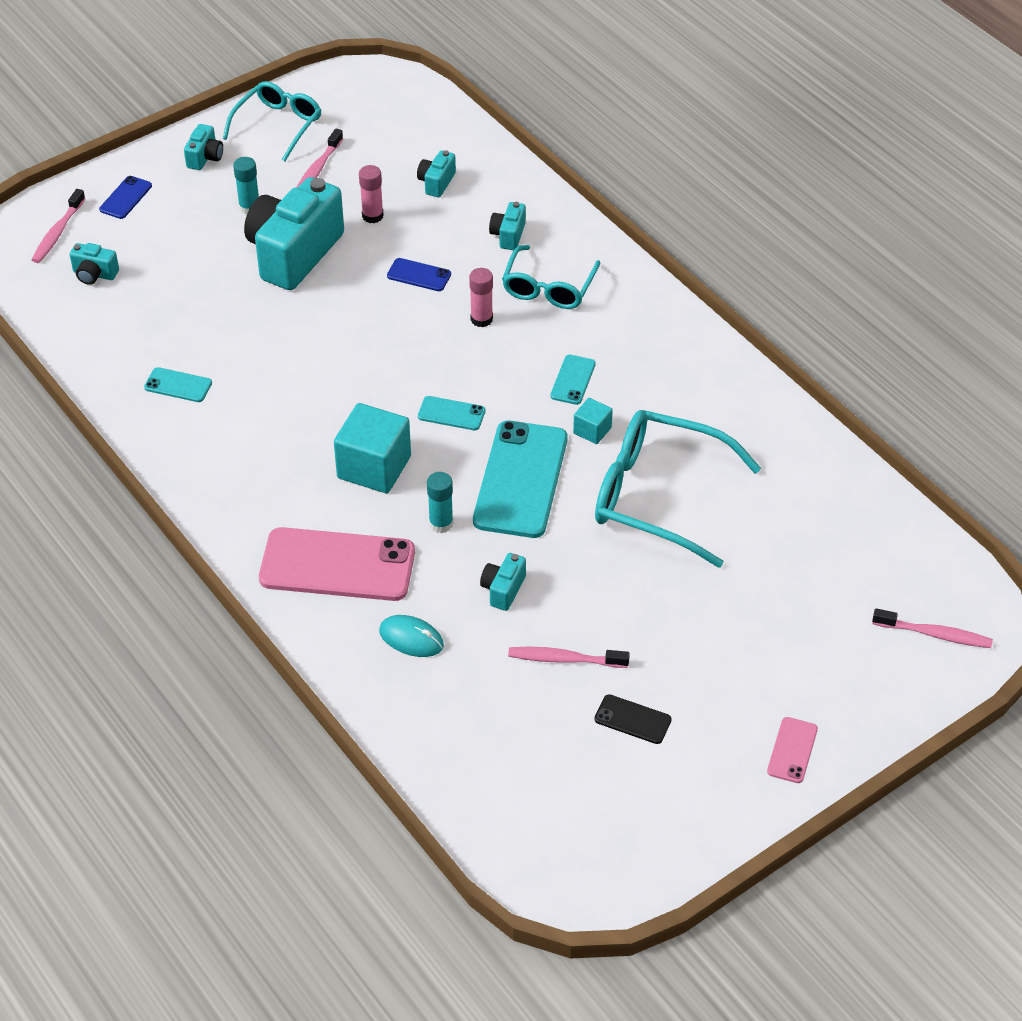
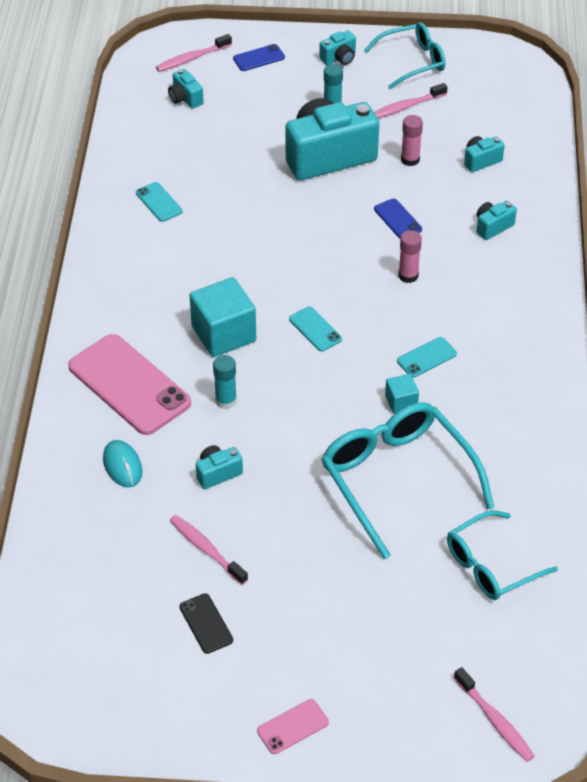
camera: 40 degrees right, 0 degrees up
(521, 479) = (312, 405): turquoise phone -> none
(548, 287) = (481, 281): turquoise glasses -> turquoise glasses (491, 565)

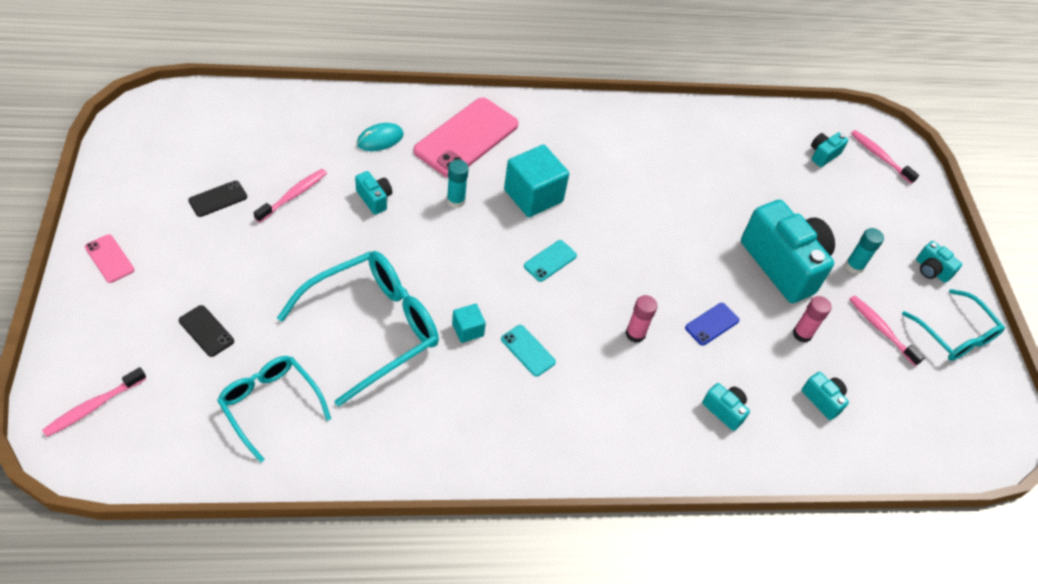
camera: 75 degrees right, 5 degrees up
(159, 202) = (683, 144): turquoise phone -> none
(259, 58) = (902, 206): blue phone -> none
(398, 625) = (206, 331): none -> black phone

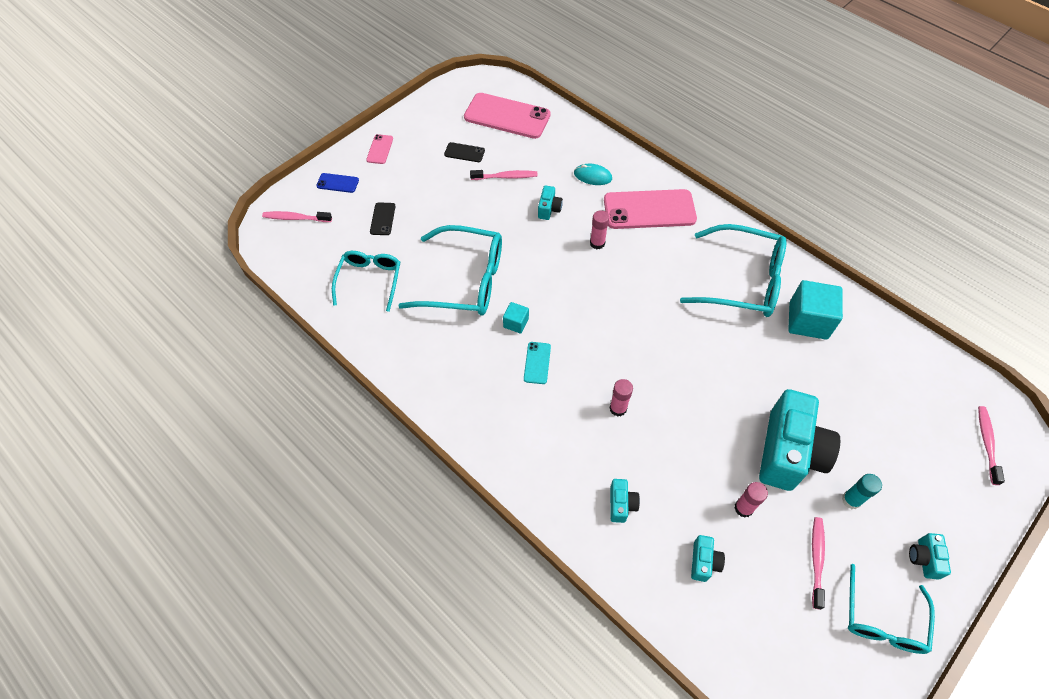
camera: 55 degrees right, 5 degrees up
(221, 132) = (507, 116): none -> pink phone
(456, 200) = (597, 243): turquoise glue stick -> pink glue stick
(533, 196) = (652, 274): turquoise cube -> turquoise cube (808, 321)
(550, 261) = (615, 322): turquoise phone -> none
(608, 150) = (742, 281): none -> turquoise glasses
(712, 324) = (680, 446): blue phone -> blue phone (337, 183)
(823, 155) = (929, 404): turquoise camera -> none

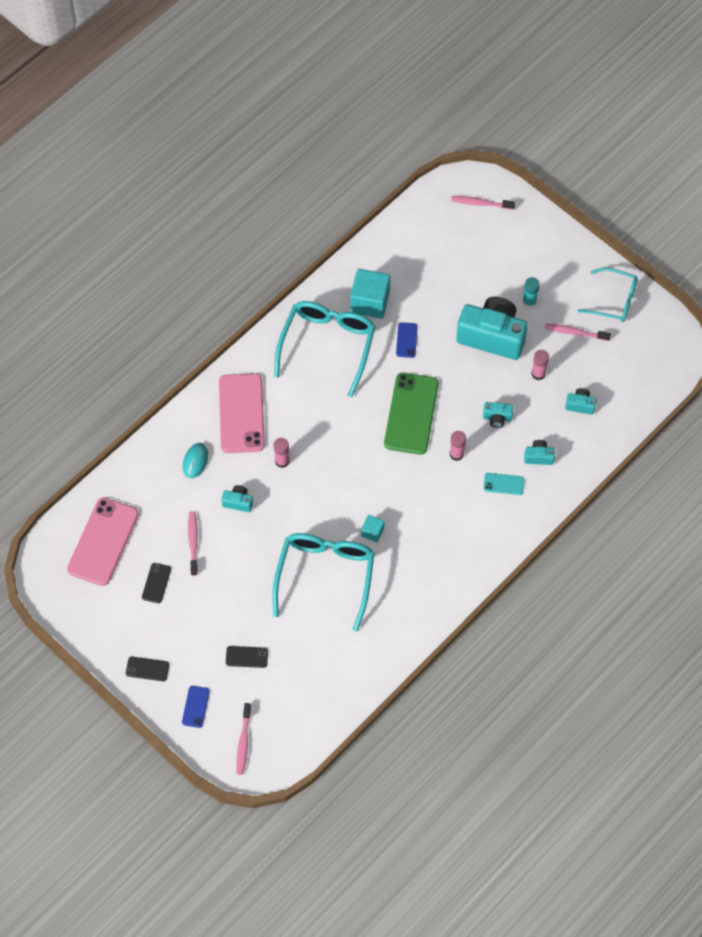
camera: 90 degrees left, 5 degrees up
(369, 280) = (324, 661): turquoise glasses -> none
(380, 149) = (147, 669): pink phone -> black phone
(537, 363) = (414, 515): turquoise phone -> turquoise phone (503, 484)
(667, 361) = (411, 414): none -> green phone
(764, 357) = (406, 340): none -> blue phone
(924, 559) = (571, 266): turquoise camera -> turquoise camera (497, 418)

